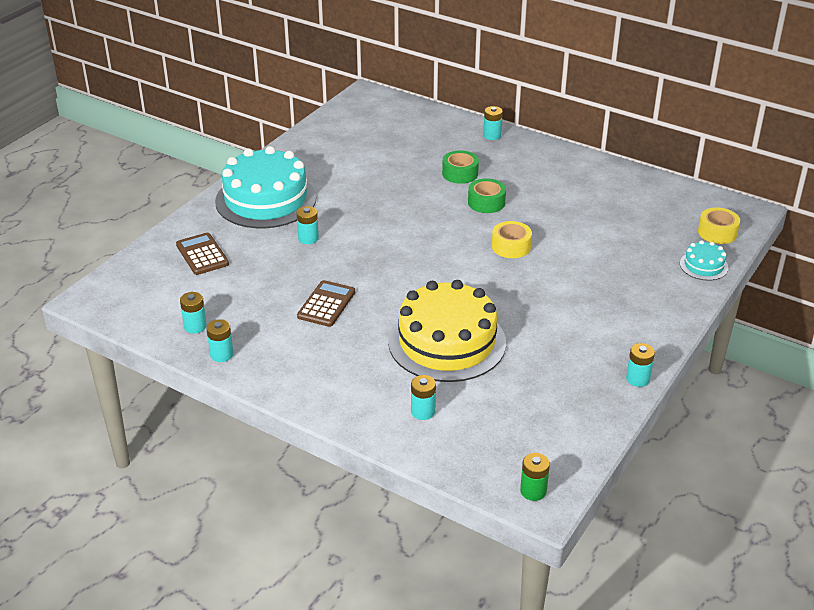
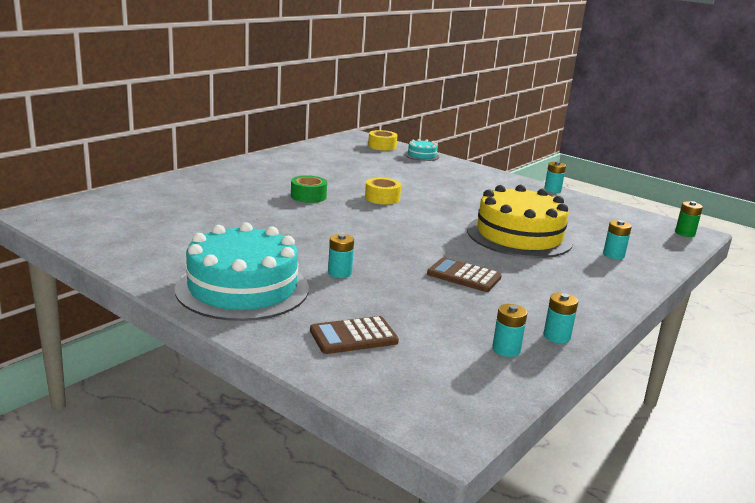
camera: 85 degrees left, 15 degrees down
(460, 173) = (251, 198): green tape -> none
(492, 135) = (190, 179): turquoise battery -> none

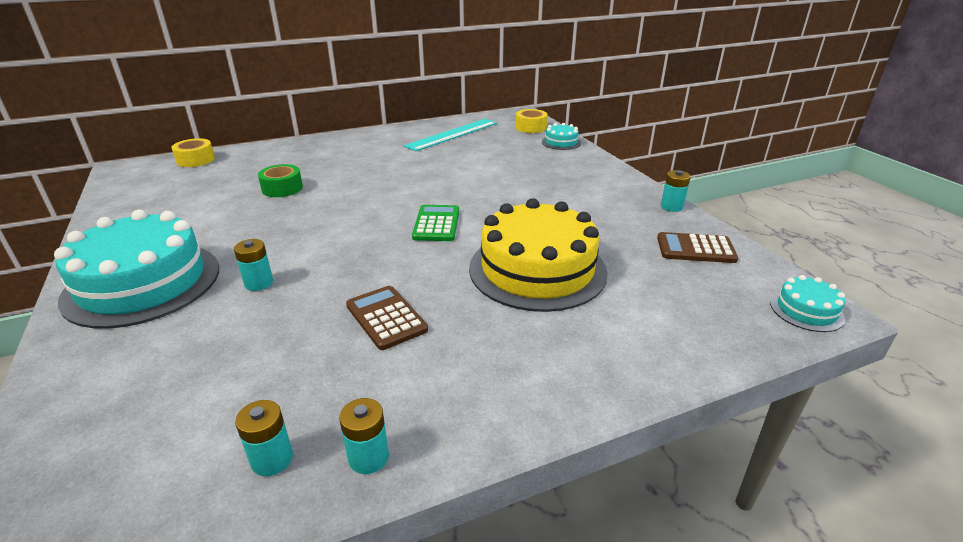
camera: 30 degrees right, 10 degrees up
(308, 196) = (370, 179): green tape -> green tape (282, 188)
(324, 156) = (452, 134): none -> turquoise ruler
(353, 336) = (141, 379): brown calculator -> brown calculator (695, 249)
(382, 198) = (442, 191): yellow tape -> yellow tape (195, 160)
(412, 219) = (436, 224): none -> green calculator
(613, 255) = (637, 327): turquoise battery -> none
(685, 233) = (806, 310): green battery -> turquoise cake

